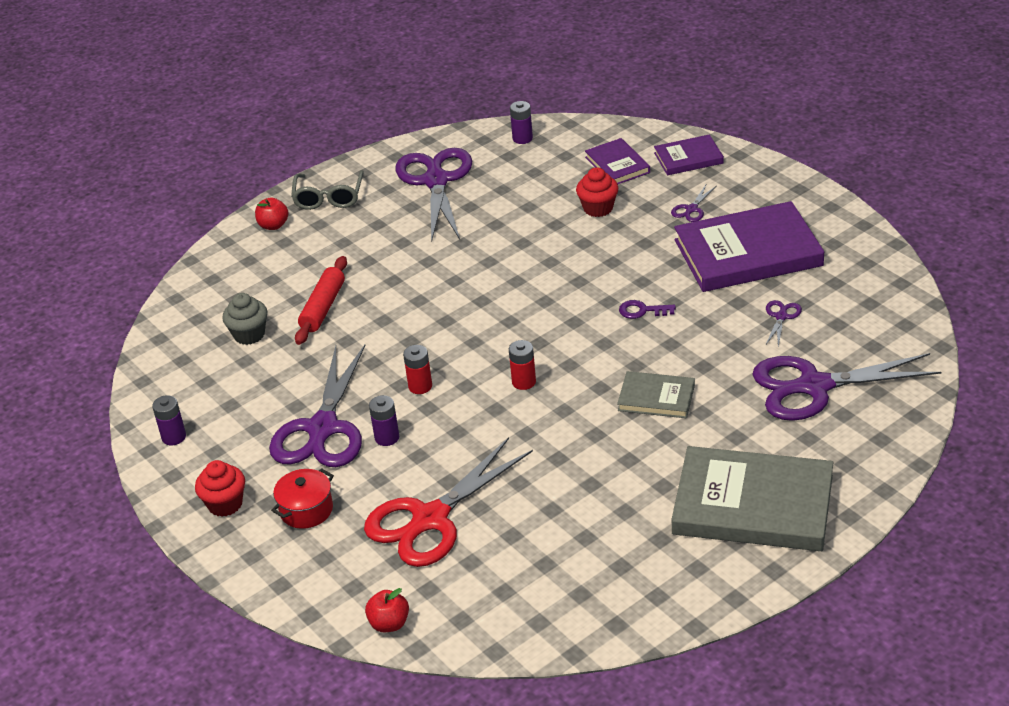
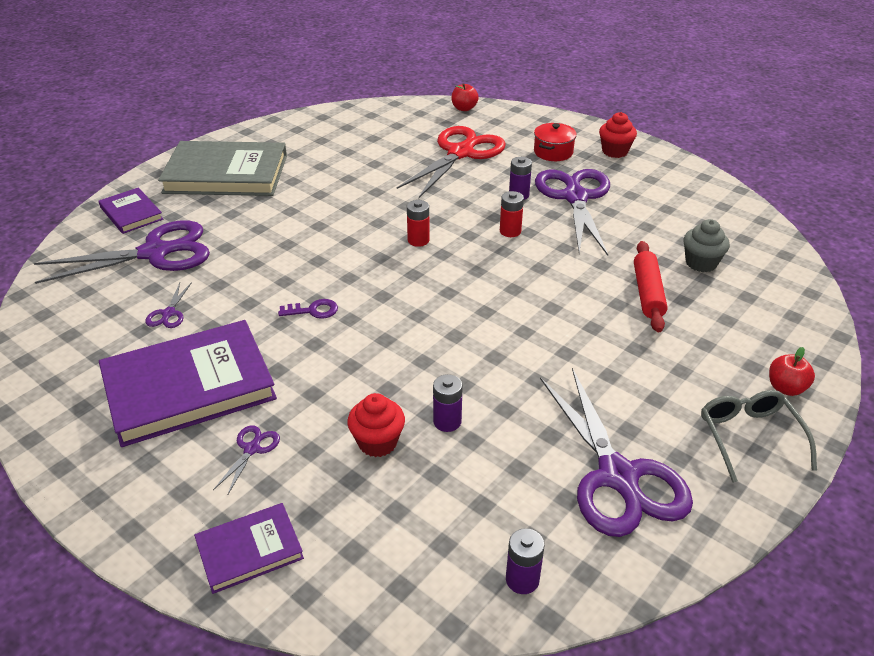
camera: 165 degrees right, 0 degrees up
(174, 437) = (692, 185): purple battery -> purple battery (447, 422)
(617, 165) = (359, 527): purple book -> purple book (131, 213)
(656, 398) = (298, 236): grey book -> none

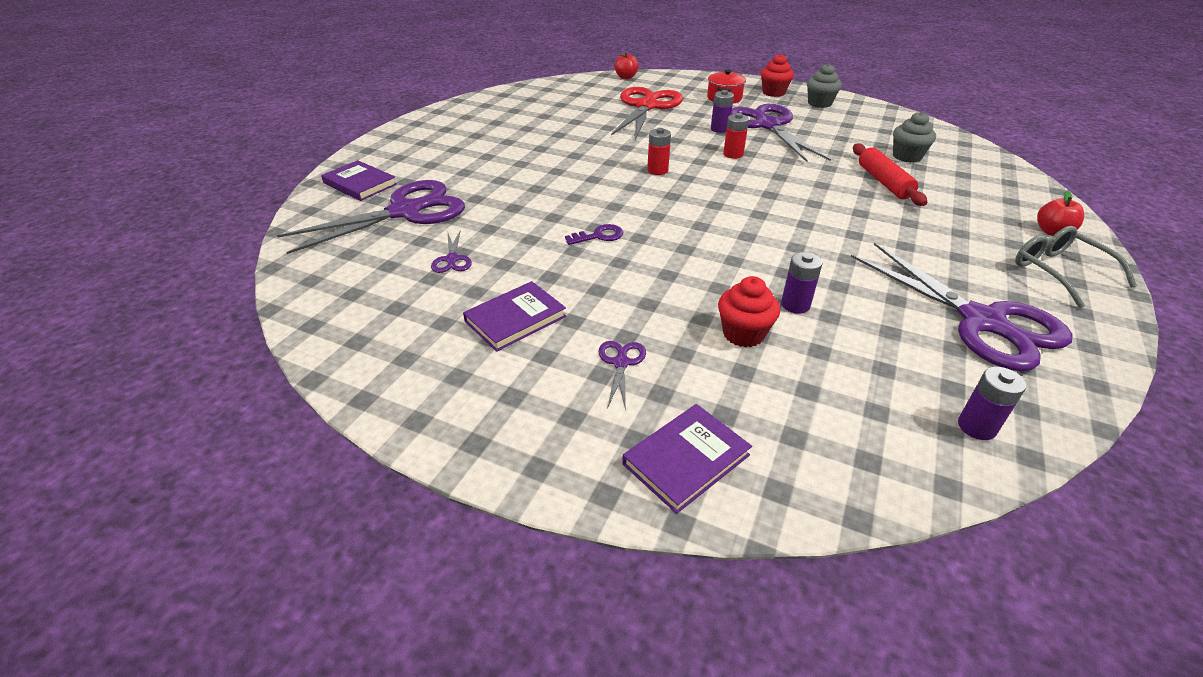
camera: 15 degrees left, 0 degrees up
(189, 387) = (515, 319): purple book -> purple book, size x0.51
(226, 174) = (439, 143): grey book -> none
(657, 174) = (819, 103): none -> grey cupcake

